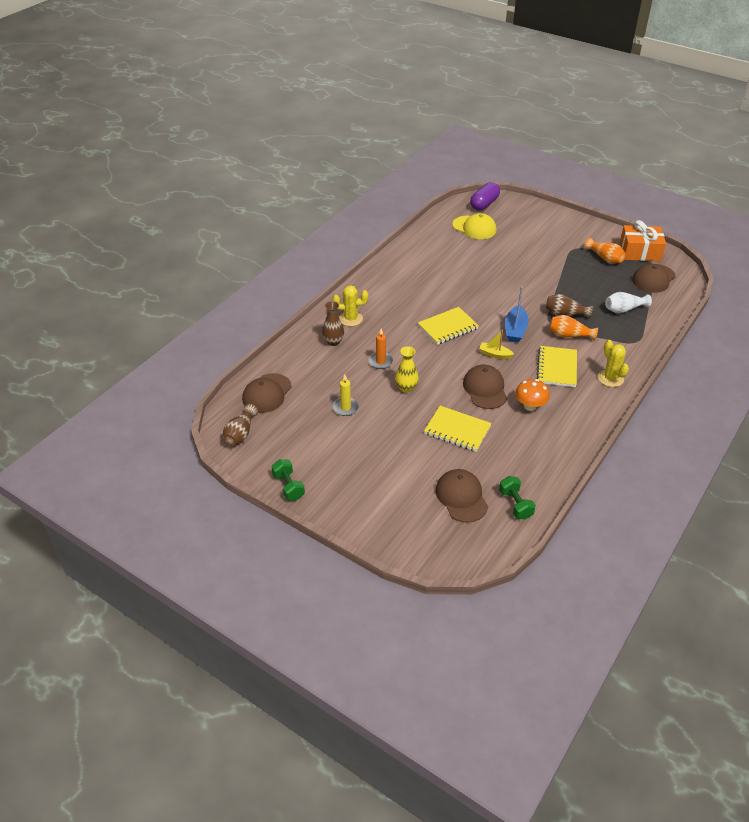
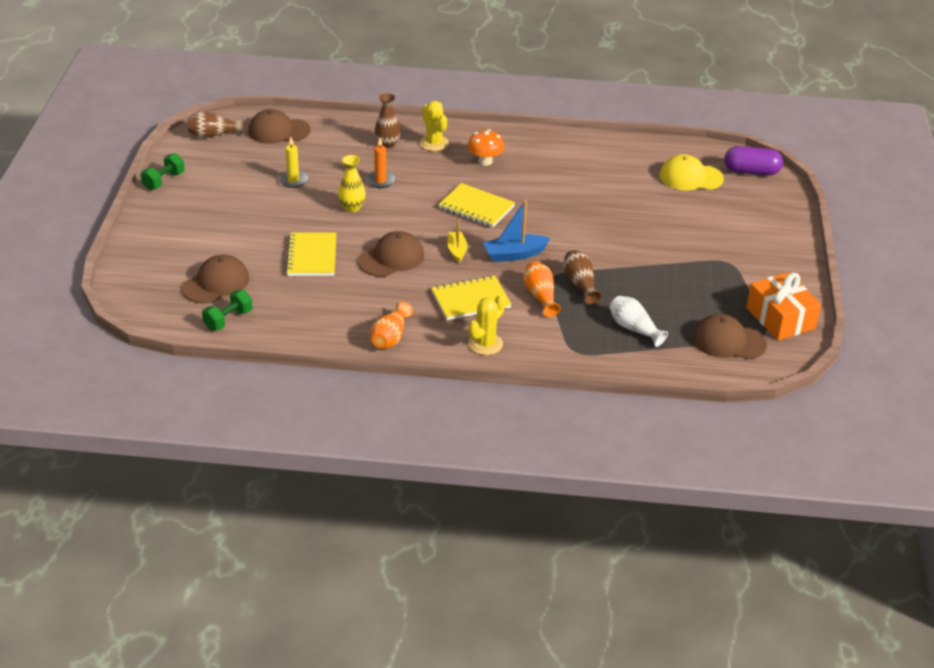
camera: 60 degrees right, 5 degrees down
(474, 228) = (690, 177): yellow cap -> yellow cap turned 90 degrees clockwise
(530, 406) = (388, 295): orange mushroom -> orange mushroom (485, 161)
(605, 258) = (733, 292): orange vase -> orange vase (390, 337)

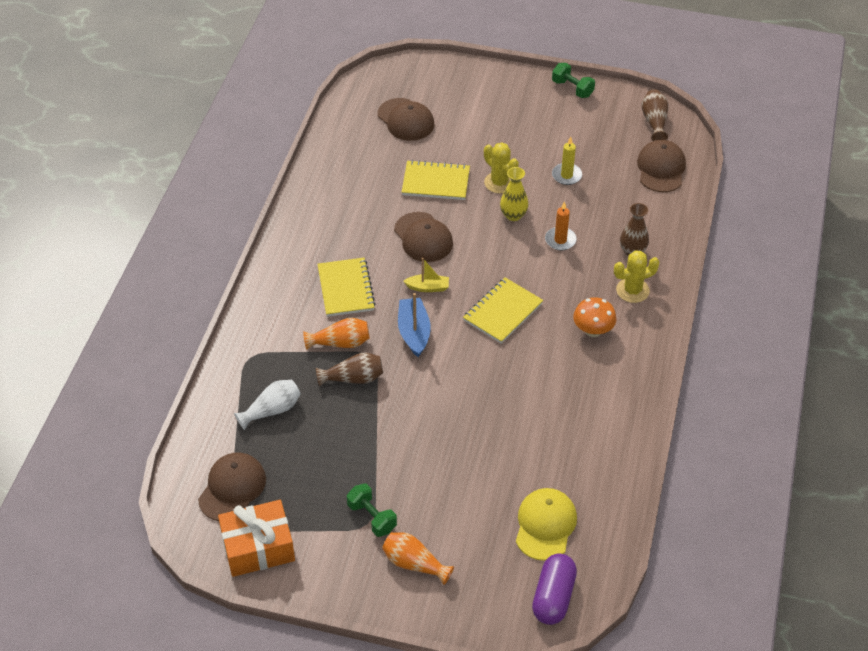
camera: 100 degrees right, 10 degrees up
(228, 320) = (352, 126): green dumbbell -> green dumbbell (372, 517)
(390, 337) = (303, 227): orange vase -> orange vase (414, 564)
(485, 344) = (277, 291): yellow cactus -> yellow cactus (499, 182)

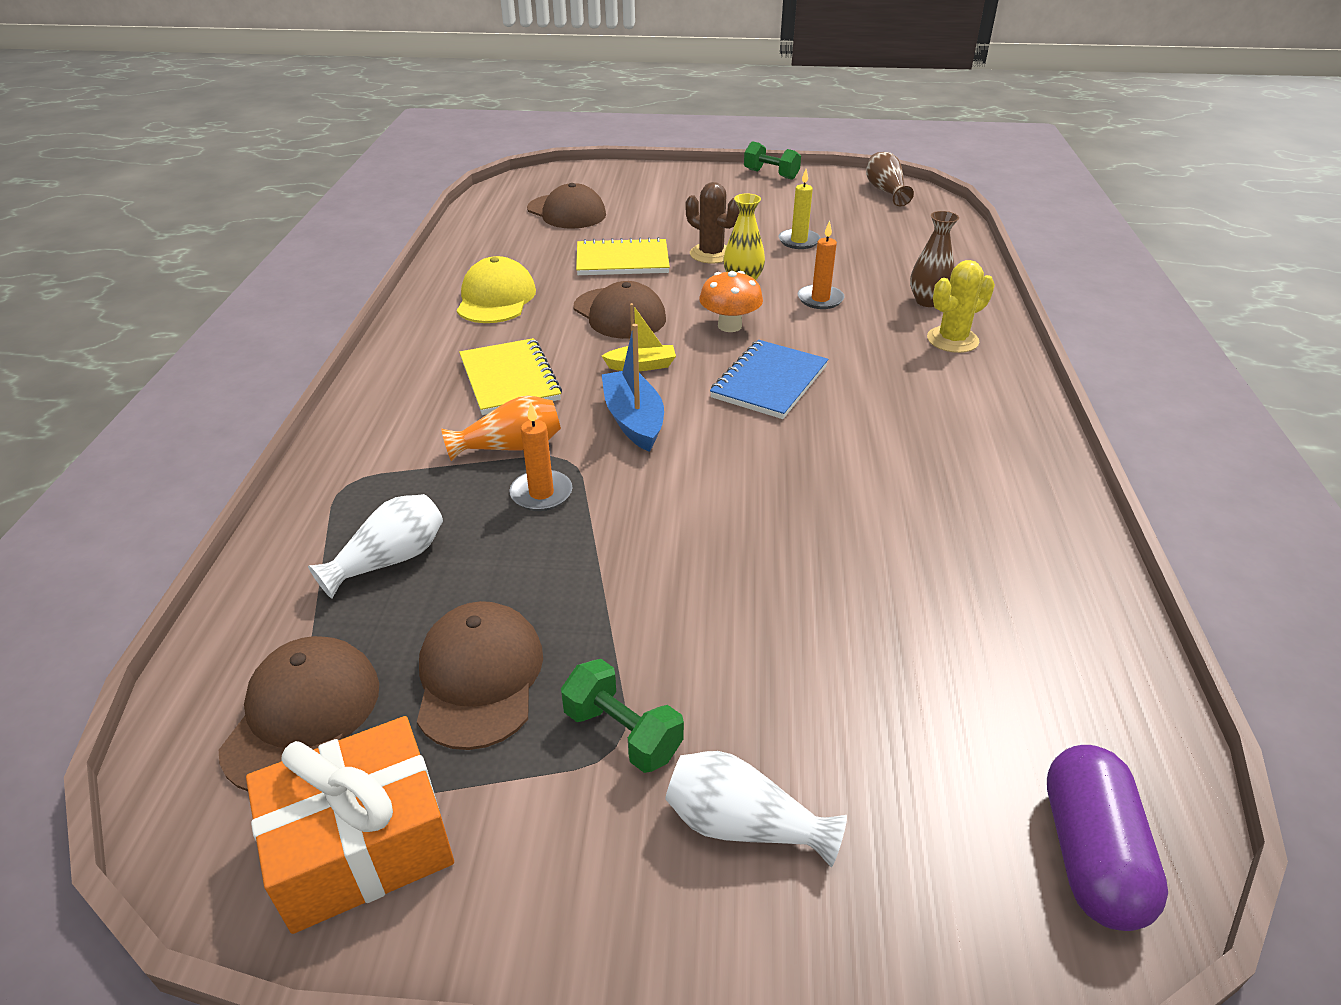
camera: 10 degrees left, 10 degrees down
(353, 378) = (541, 493): brown vase -> orange candle
(414, 564) = (743, 825): orange vase -> white vase
(499, 182) = (711, 254): yellow cactus -> brown cactus
(502, 312) = (769, 382): yellow notebook -> blue notebook
(545, 525) = (993, 695): yellow cap -> yellow cap (496, 298)
(593, 330) = (920, 389): orange mushroom -> orange mushroom (729, 326)
(661, 169) = (918, 226): brown cap -> brown cap (479, 677)

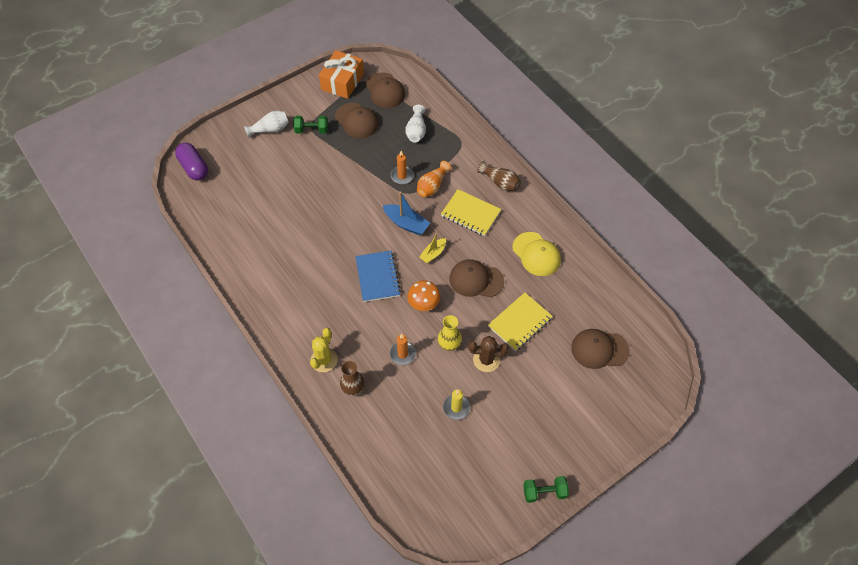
camera: 140 degrees right, 20 degrees up
(885, 191) = (457, 520): brown vase -> brown vase (500, 182)

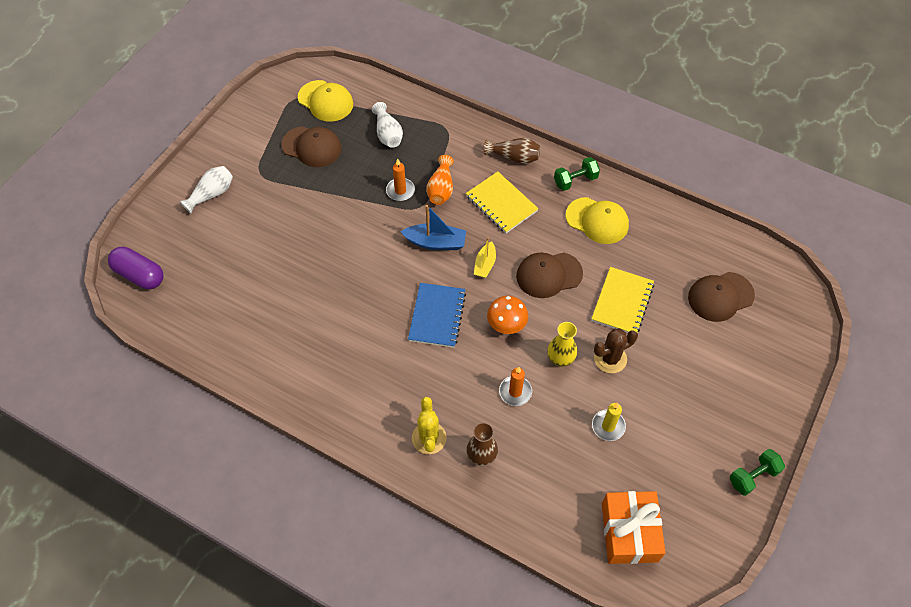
camera: 25 degrees left, 0 degrees up
(311, 130) = (263, 177): green dumbbell -> green dumbbell (575, 180)
(342, 82) = (269, 108): orange gift -> orange gift (629, 532)
(377, 277) = (437, 316): blue notebook -> blue notebook turned 45 degrees clockwise
(385, 90) = (325, 101): brown cap -> yellow cap
(470, 214) = (501, 204): yellow notebook -> yellow notebook turned 45 degrees clockwise

